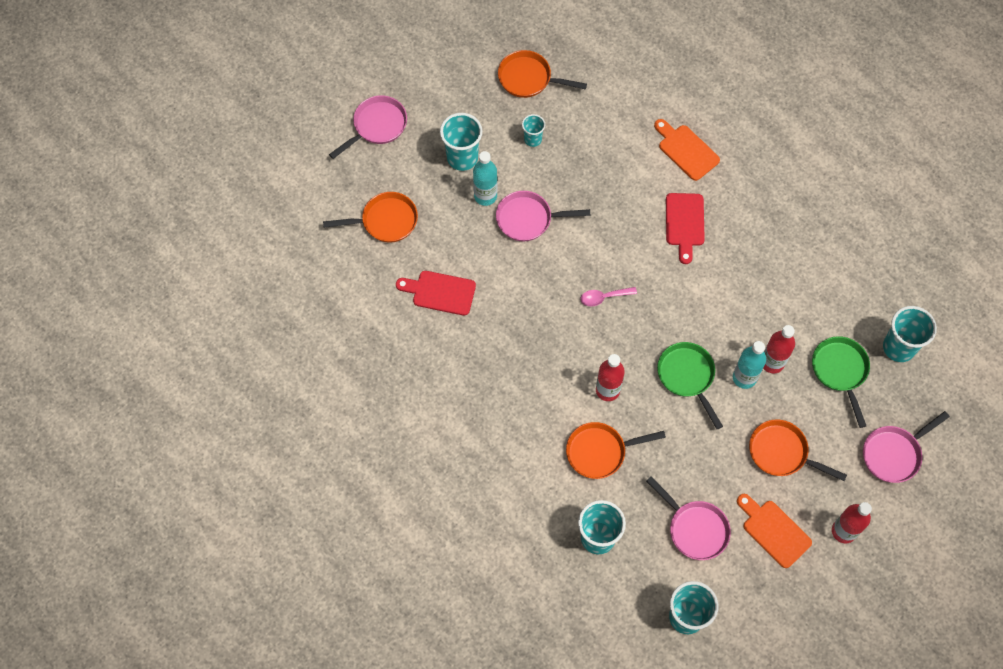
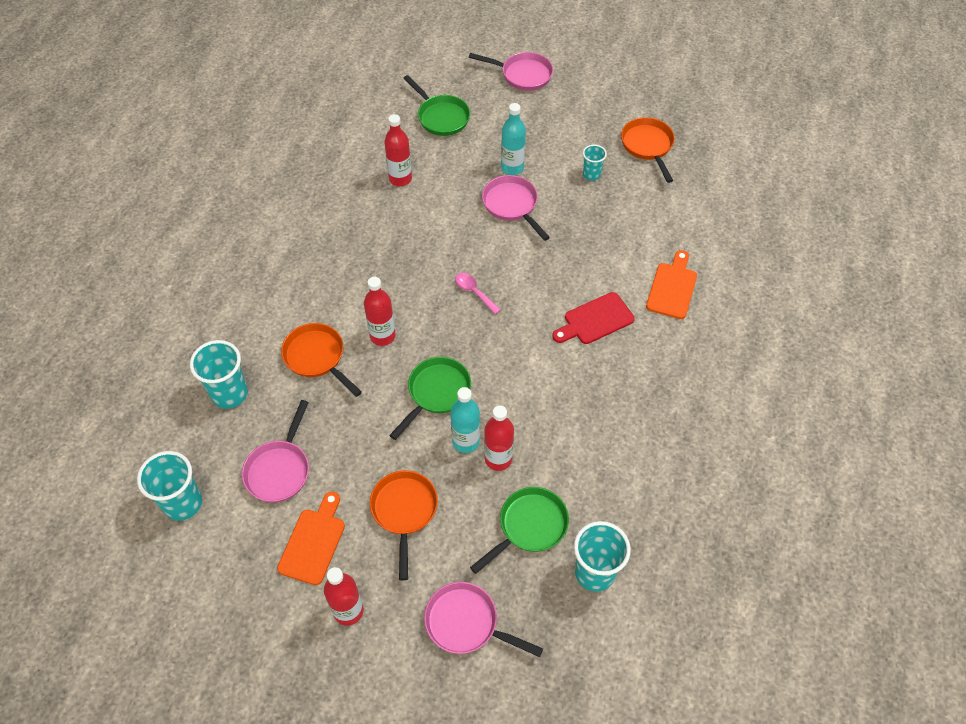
camera: 60 degrees right, 10 degrees down
(385, 221) = (441, 117): orange pan -> green pan
(440, 292) = (400, 179): red cutting board -> red bottle
(462, 158) = (536, 137): turquoise cup -> none

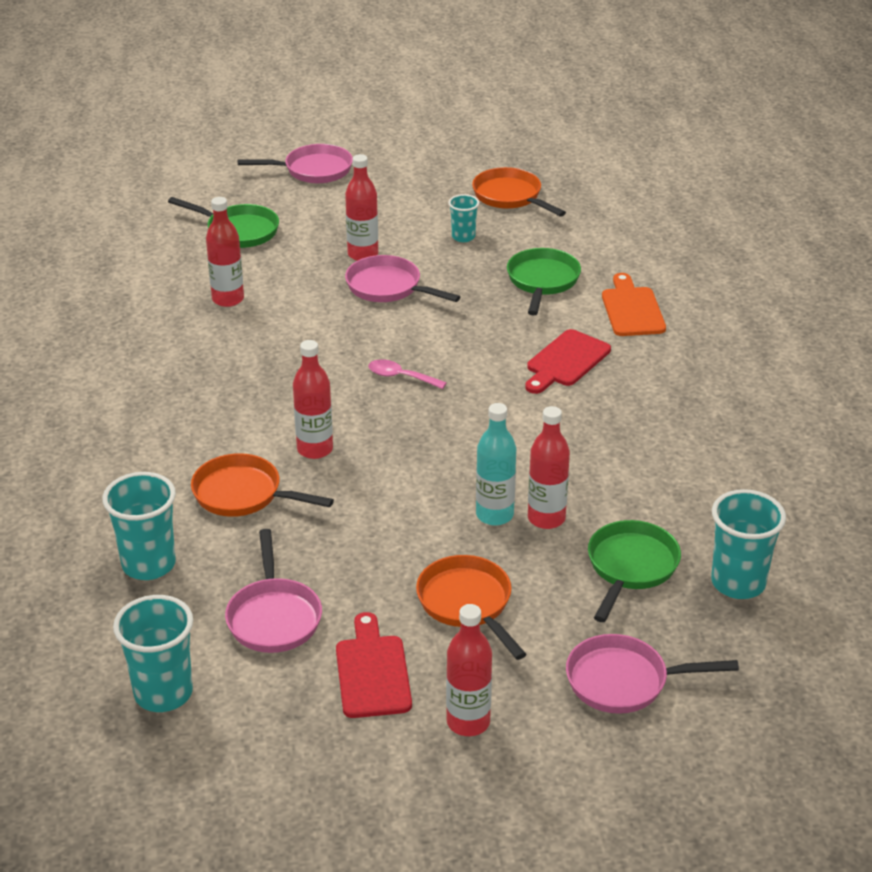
camera: 25 degrees left, 20 degrees down
(313, 542) = (372, 672): orange cutting board -> red cutting board
(436, 392) = (424, 481): green pan -> green pan (542, 281)
(512, 168) = (363, 254): turquoise bottle -> red bottle

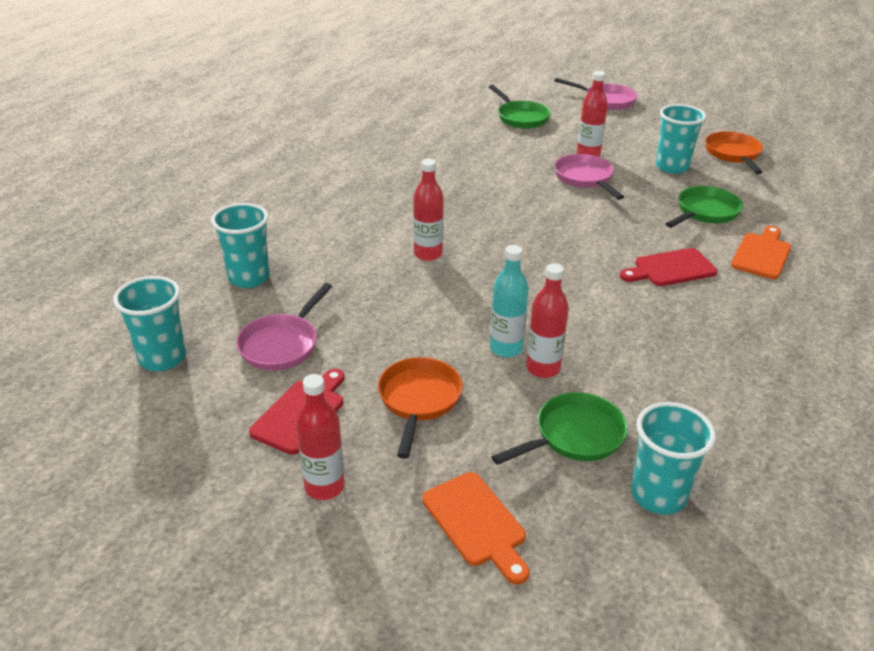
camera: 35 degrees right, 0 degrees up
(228, 299) = (472, 151): red bottle -> none
(243, 494) = (352, 261): orange pan -> none
(400, 377) = (535, 233): pink spoon -> none
(463, 237) = (672, 167): turquoise cup -> turquoise cup, size x1.76
(624, 681) = (476, 523): pink pan -> orange cutting board

